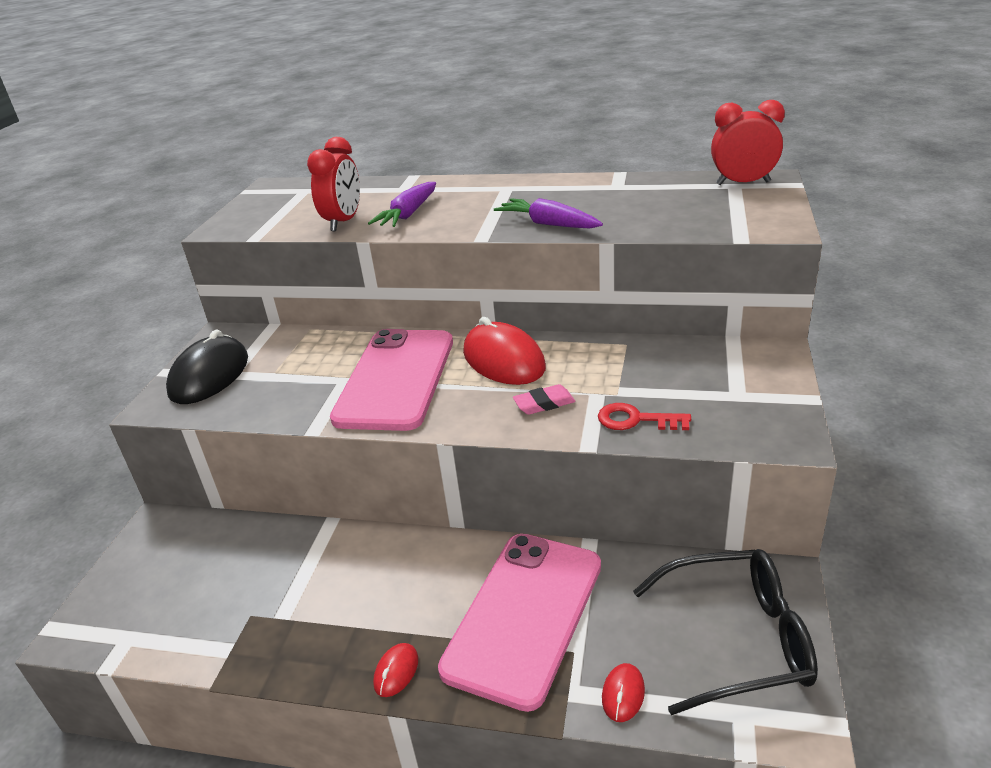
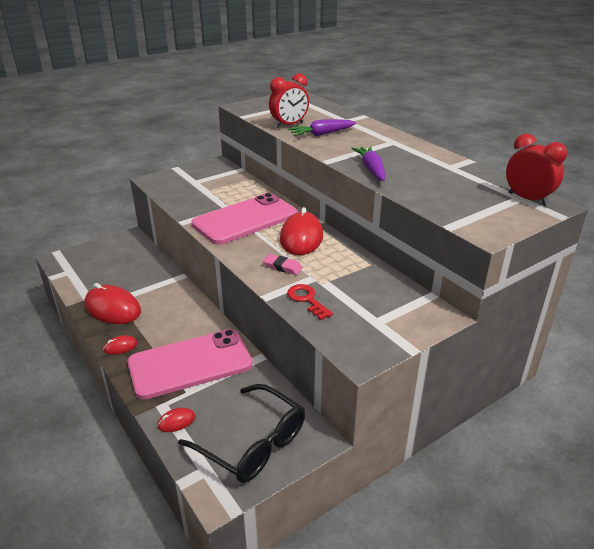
camera: 40 degrees right, 0 degrees up
(209, 376) = (186, 178): black mouse -> none
(297, 634) = (112, 308): none -> red mouse

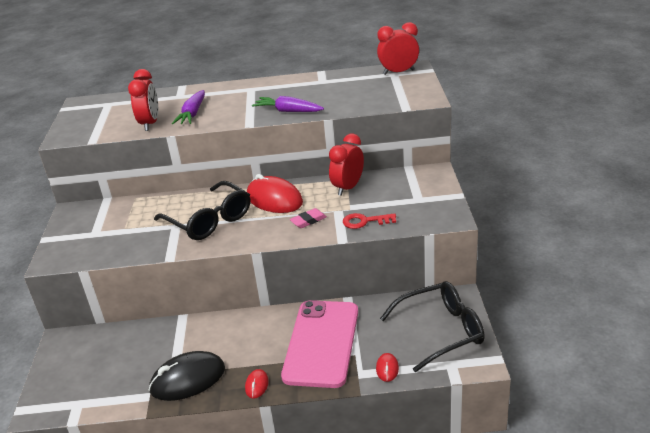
camera: 55 degrees left, 0 degrees up
(112, 308) = (188, 379): red mouse -> black mouse
(245, 219) = (209, 220): pink phone -> black glasses
(356, 270) = (348, 187): none -> red clock

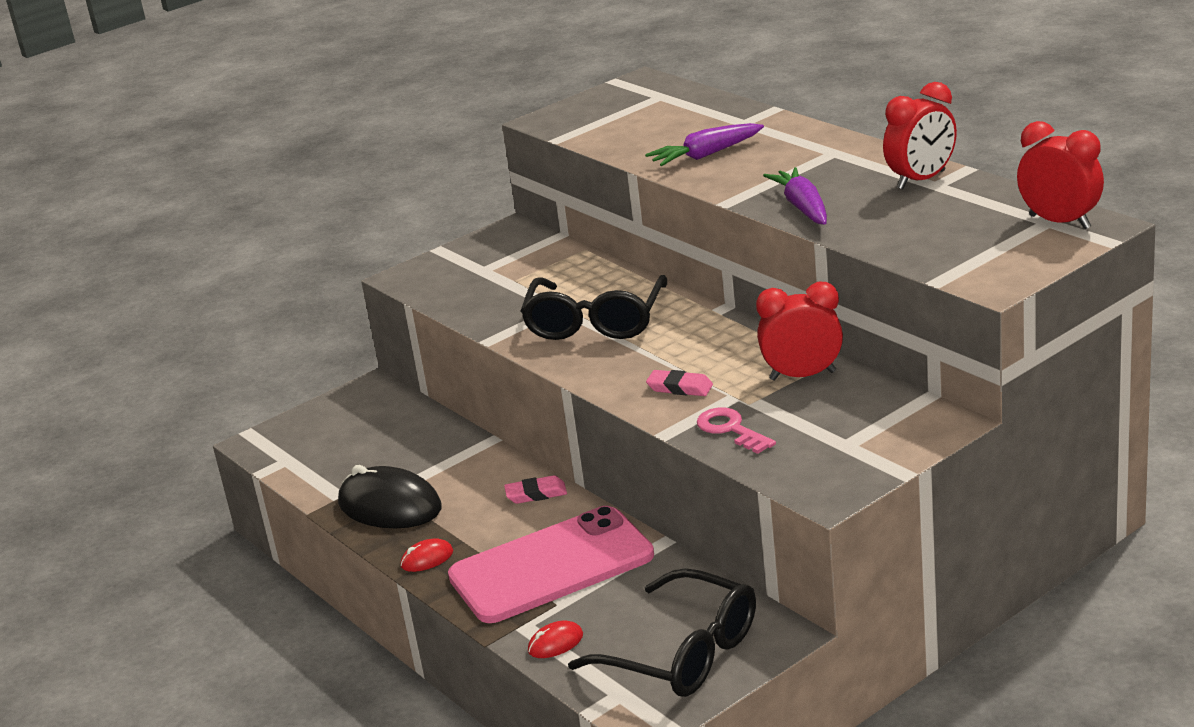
camera: 55 degrees right, 5 degrees down
(150, 124) = (644, 146): red clock -> red clock (921, 180)
(253, 322) = (536, 494): none -> pink eraser
(274, 199) = (700, 338): red mouse -> none
(365, 221) = (731, 429): red key -> pink key

